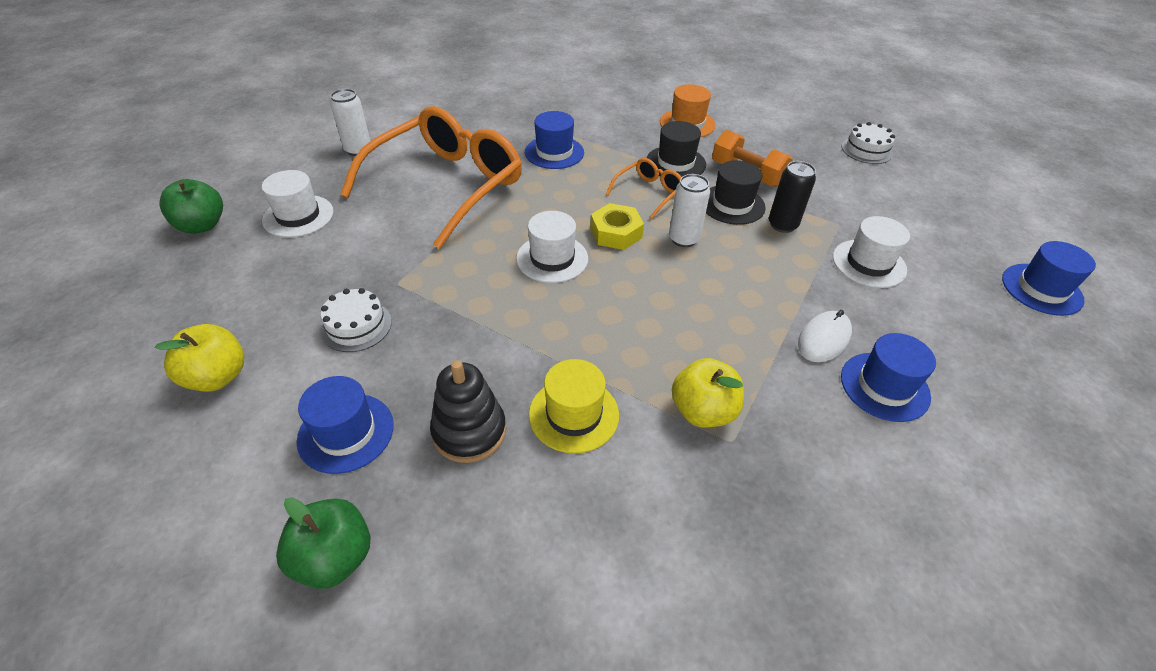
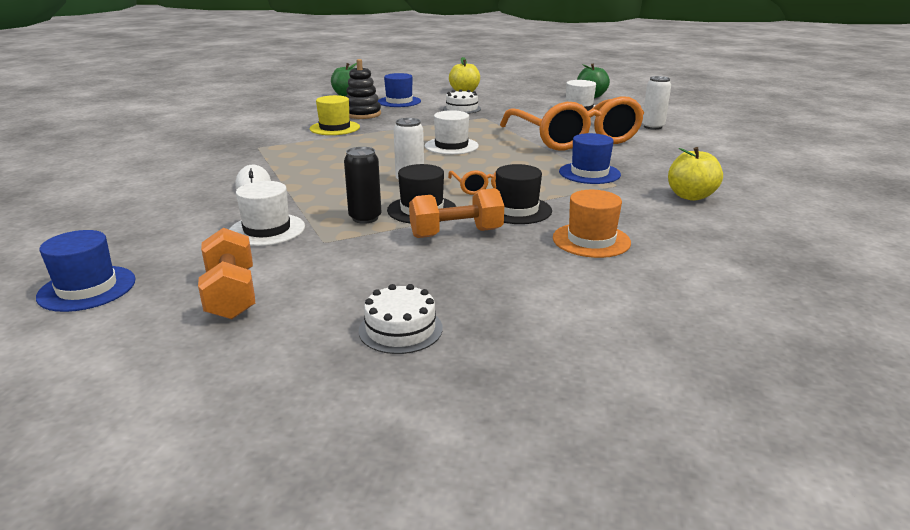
camera: 125 degrees right, 20 degrees down
(616, 233) = (450, 165): yellow nut -> none
(703, 411) = (283, 147): yellow apple -> yellow apple (690, 196)
(884, 386) = (196, 186): blue hat -> none
(940, 221) = (231, 295): none -> orange dumbbell

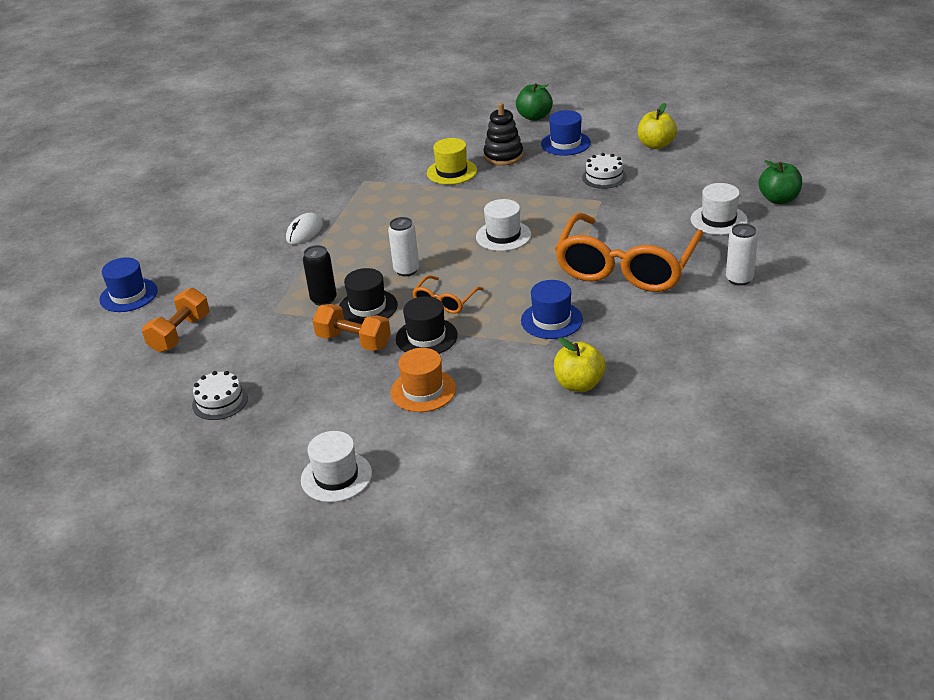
camera: 45 degrees right, 10 degrees up
(267, 230) = (258, 285): white hat -> white hat (336, 476)

